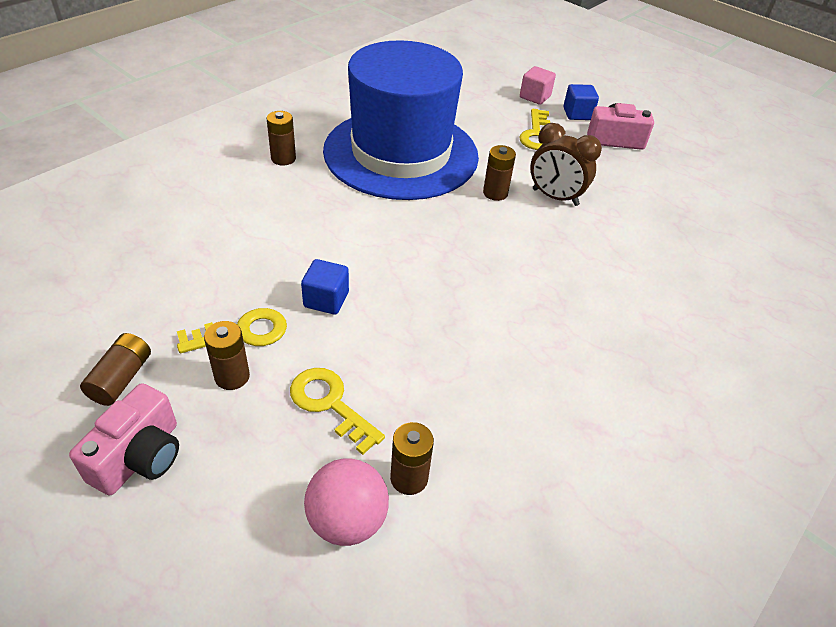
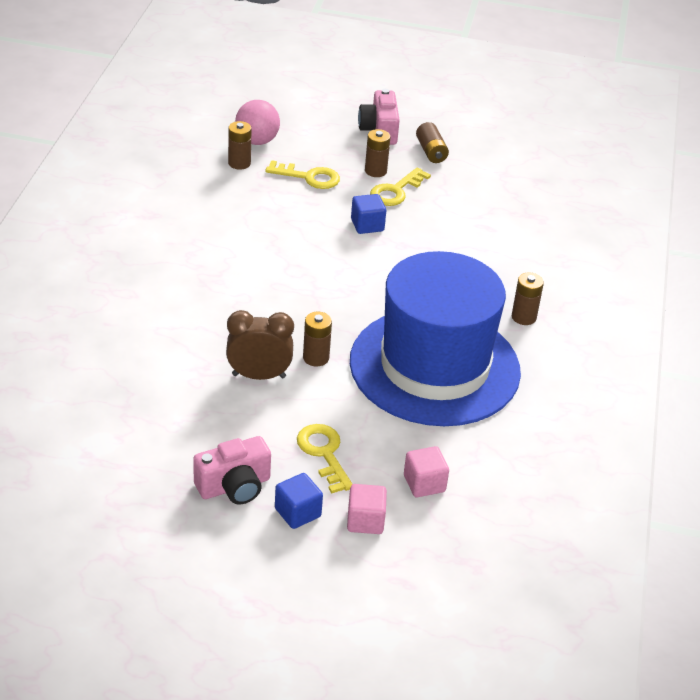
camera: 150 degrees right, 5 degrees down
(479, 99) = (424, 483): none -> pink cube

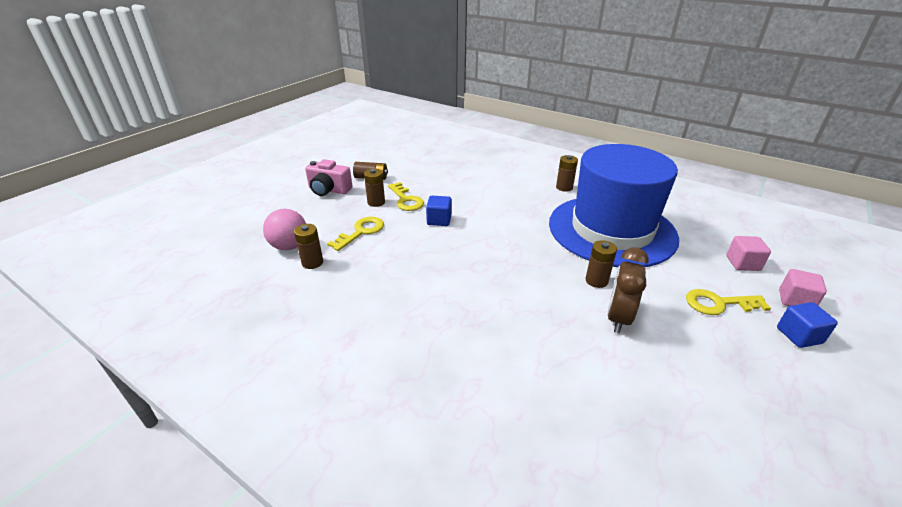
camera: 65 degrees left, 5 degrees down
(234, 486) = (776, 369): pink camera -> none

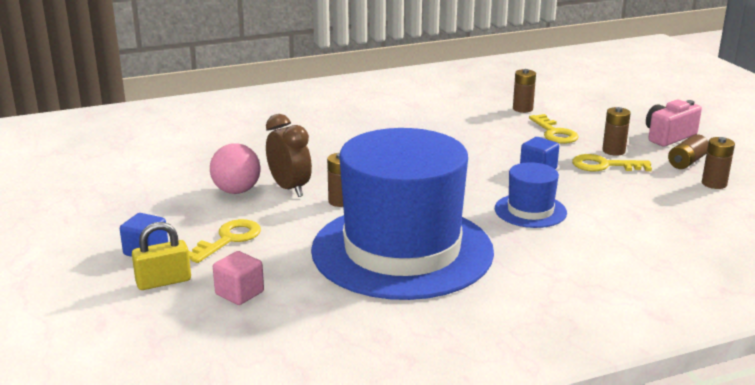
camera: 125 degrees right, 10 degrees down
(289, 246) = (560, 106): pink ball -> pink ball (236, 191)
(504, 206) = (530, 211): none -> blue hat
(564, 187) = (539, 270): brown battery -> brown battery (714, 184)
(795, 300) = (163, 281): pink cube -> yellow padlock

